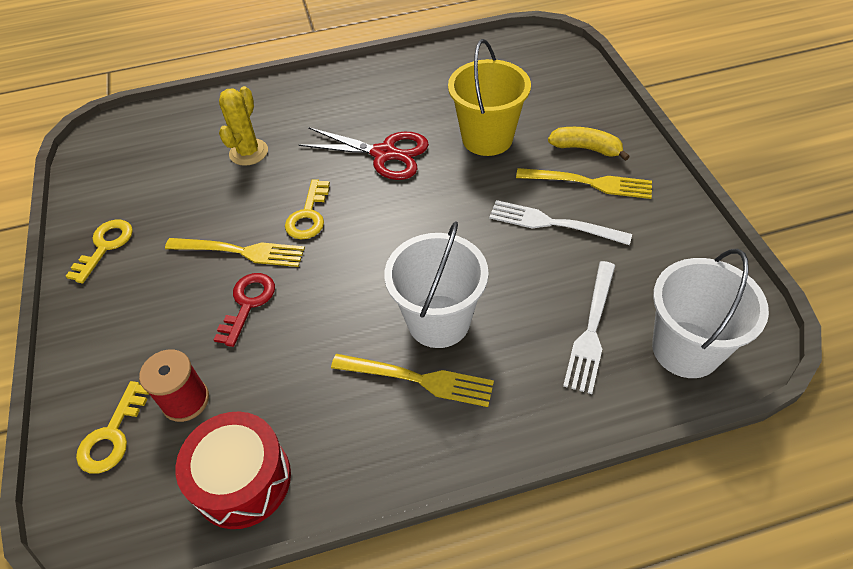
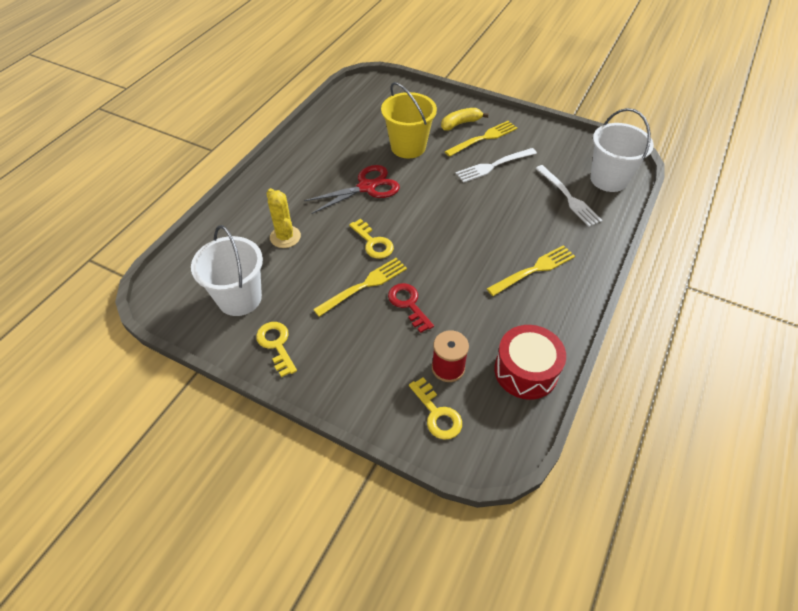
camera: 50 degrees left, 0 degrees up
(438, 321) = (507, 241): white bucket -> white bucket (239, 298)

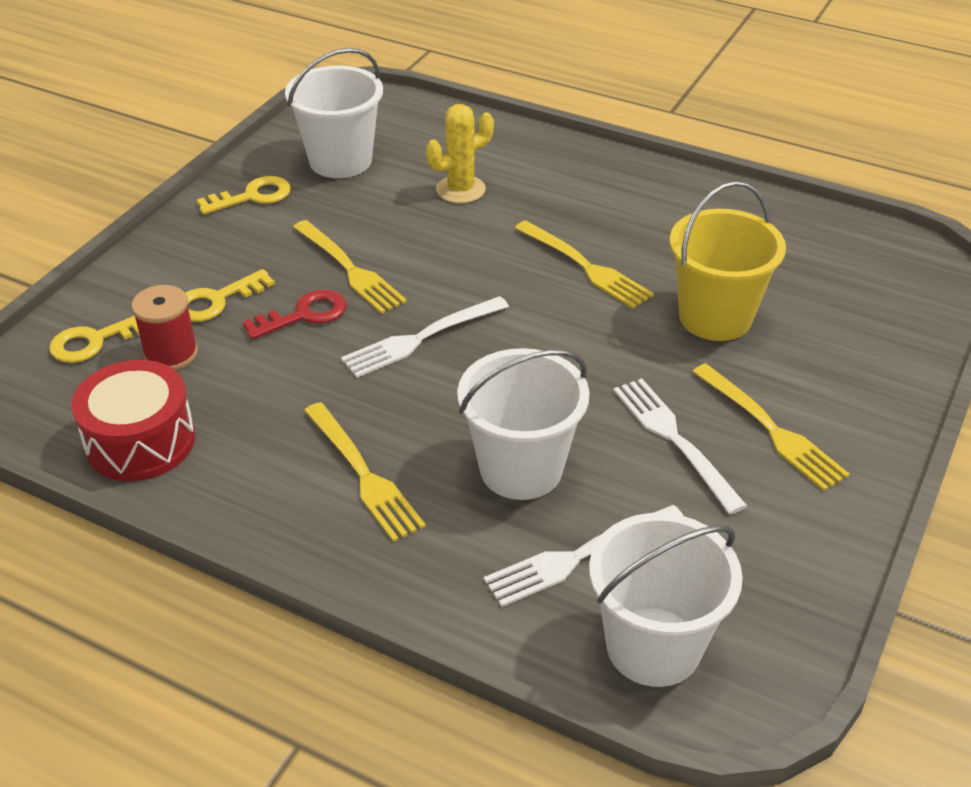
camera: 90 degrees right, 10 degrees down
(366, 187) = (586, 267): red scissors -> yellow fork
(373, 243) = (444, 277): yellow key -> yellow key (216, 300)
(428, 251) = (420, 339): none -> white fork
(460, 123) = (817, 395): yellow banana -> none
(520, 214) = (521, 469): none -> white bucket

